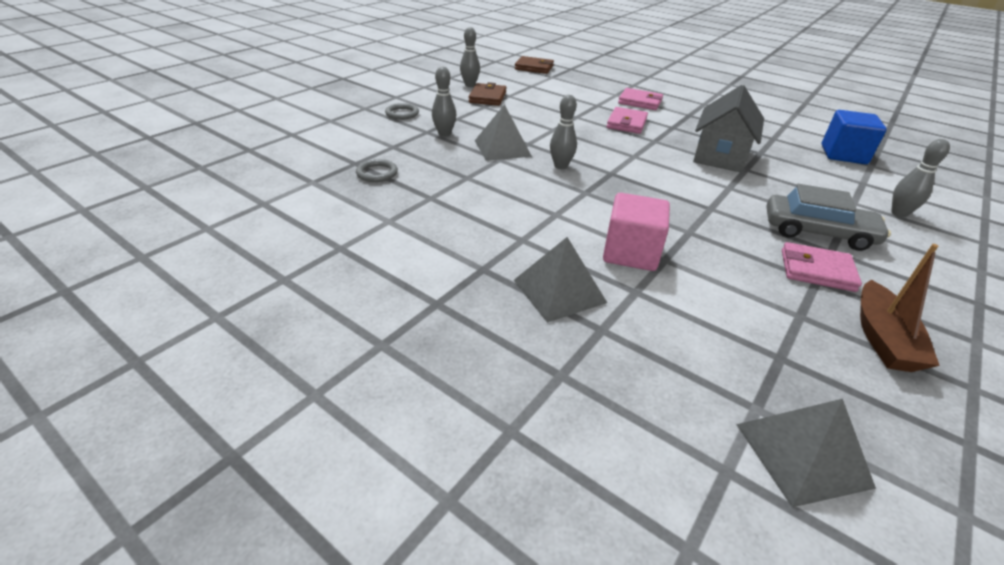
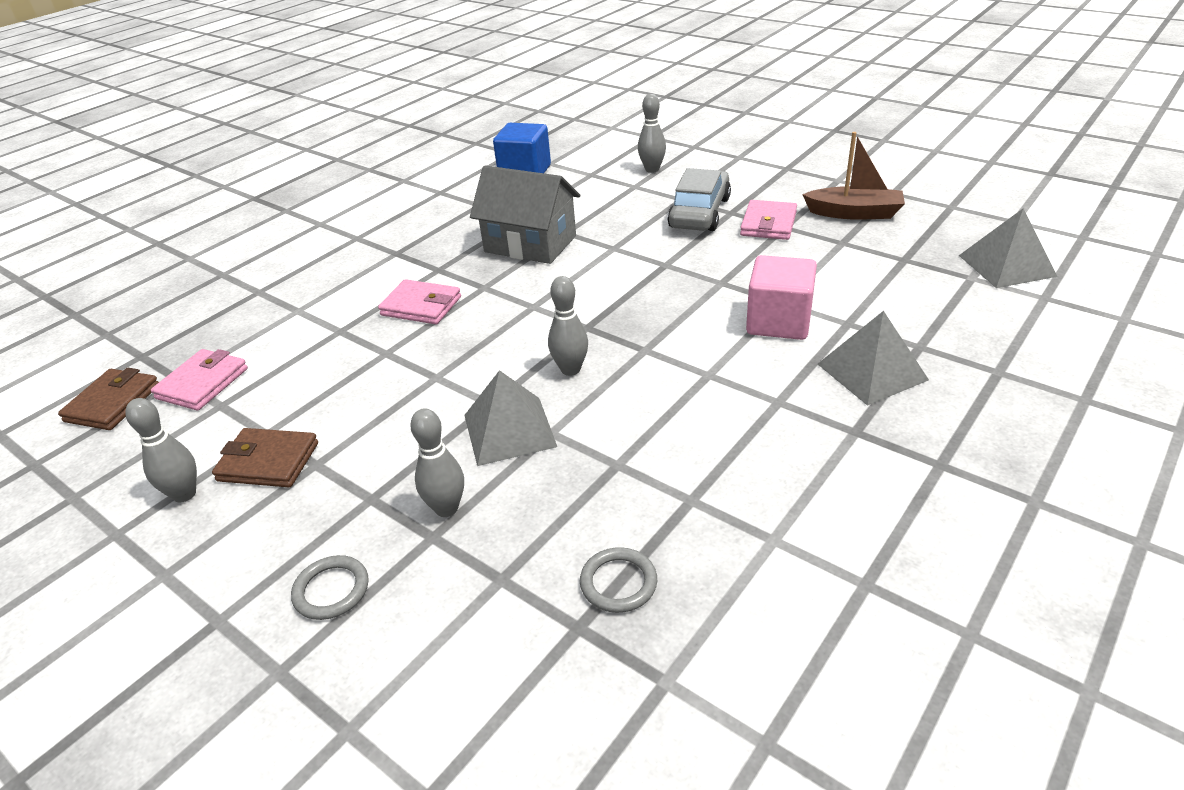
camera: 85 degrees left, 0 degrees up
(640, 102) = (337, 289): pink wallet -> pink wallet (202, 383)

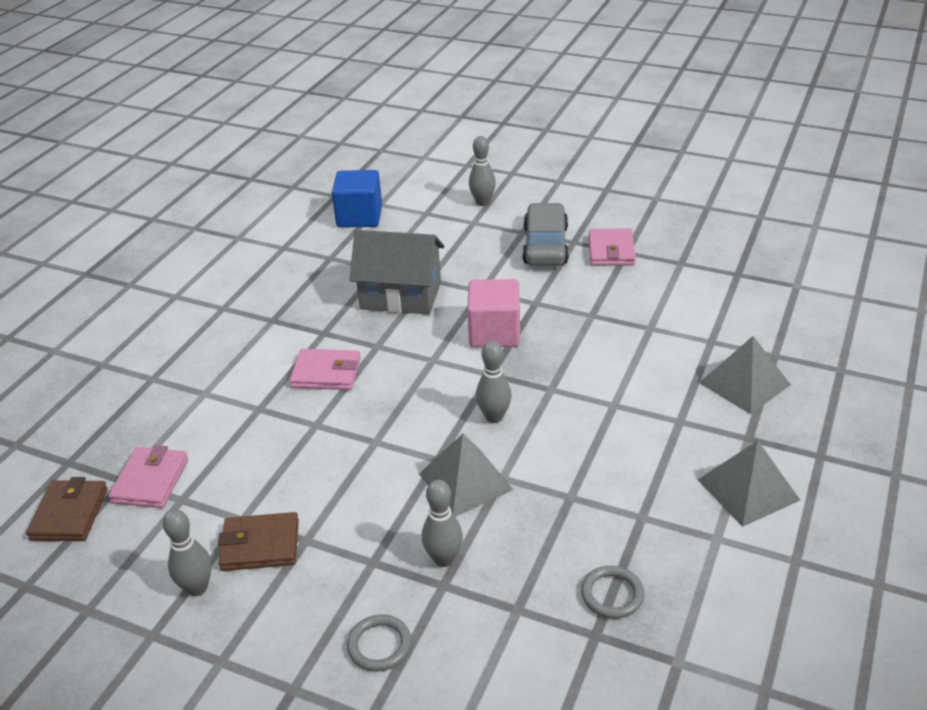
camera: 15 degrees left, 0 degrees up
(778, 322) = (654, 347): pink cube -> pink cube (494, 333)
(854, 213) = (681, 232): brown boat -> none
(1006, 265) = (820, 271): grey pyramid -> grey pyramid (748, 489)

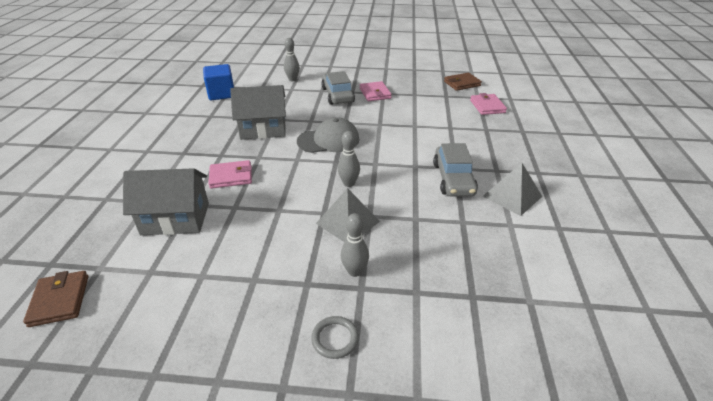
camera: 20 degrees left, 0 degrees up
(150, 481) = (122, 264): pink wallet -> pink wallet (487, 106)
(197, 588) = (181, 331): grey bowling pin -> none
(232, 427) = (175, 219): none -> grey house
(260, 545) = (221, 290): brown wallet -> brown wallet (462, 84)
(494, 333) = (328, 140): pink cube -> grey cap
(612, 594) = (470, 269): grey ring -> none
(664, 440) = (453, 179): none -> grey car
(744, 383) = (479, 144): grey pyramid -> none

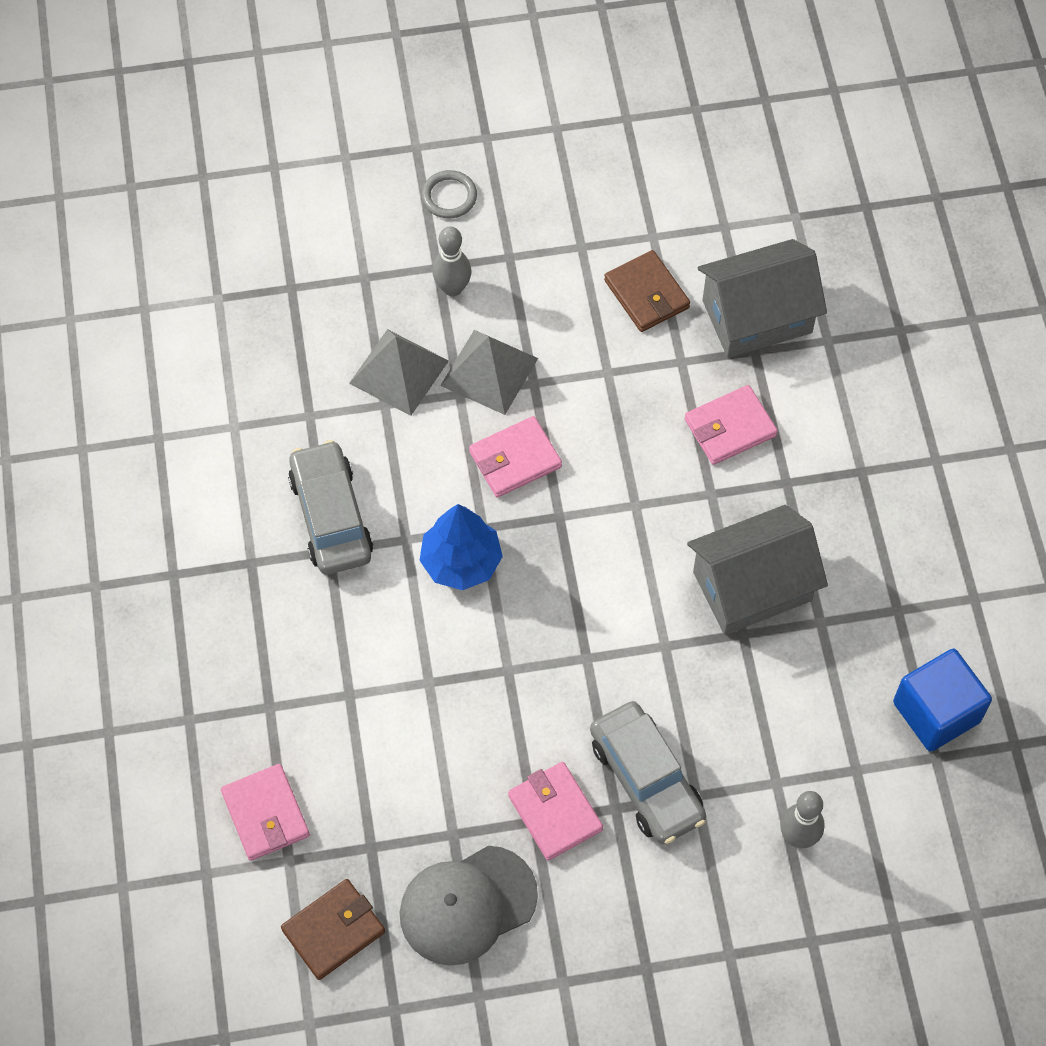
camera: 165 degrees right, 25 degrees up
(59, 300) = (803, 165): brown wallet -> brown wallet (647, 294)
(328, 140) = (598, 580): grey cap -> grey cap (467, 905)
(349, 183) = (515, 459): grey bowling pin -> pink wallet
(390, 154) = (461, 561): none -> blue tree
(512, 196) = (227, 494): grey pyramid -> grey pyramid (399, 371)

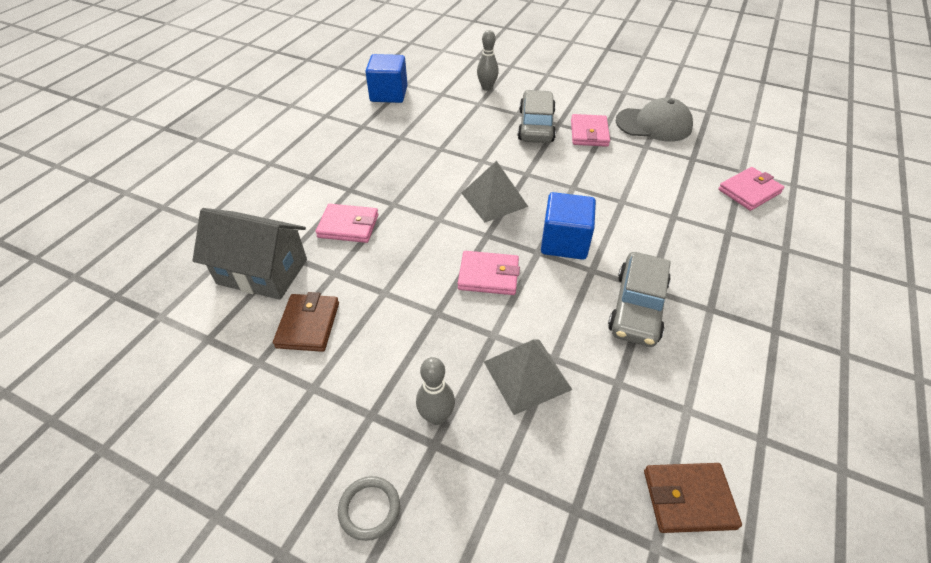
camera: 145 degrees left, 15 degrees down
(266, 814) = (749, 191): pink wallet -> pink wallet turned 45 degrees clockwise
(333, 930) = (728, 141): brown wallet -> brown wallet (688, 499)
(461, 561) = (564, 242): blue tree -> blue cube
(489, 372) = (460, 337): grey pyramid -> grey pyramid (494, 199)
(752, 586) = (416, 161): grey house -> none

